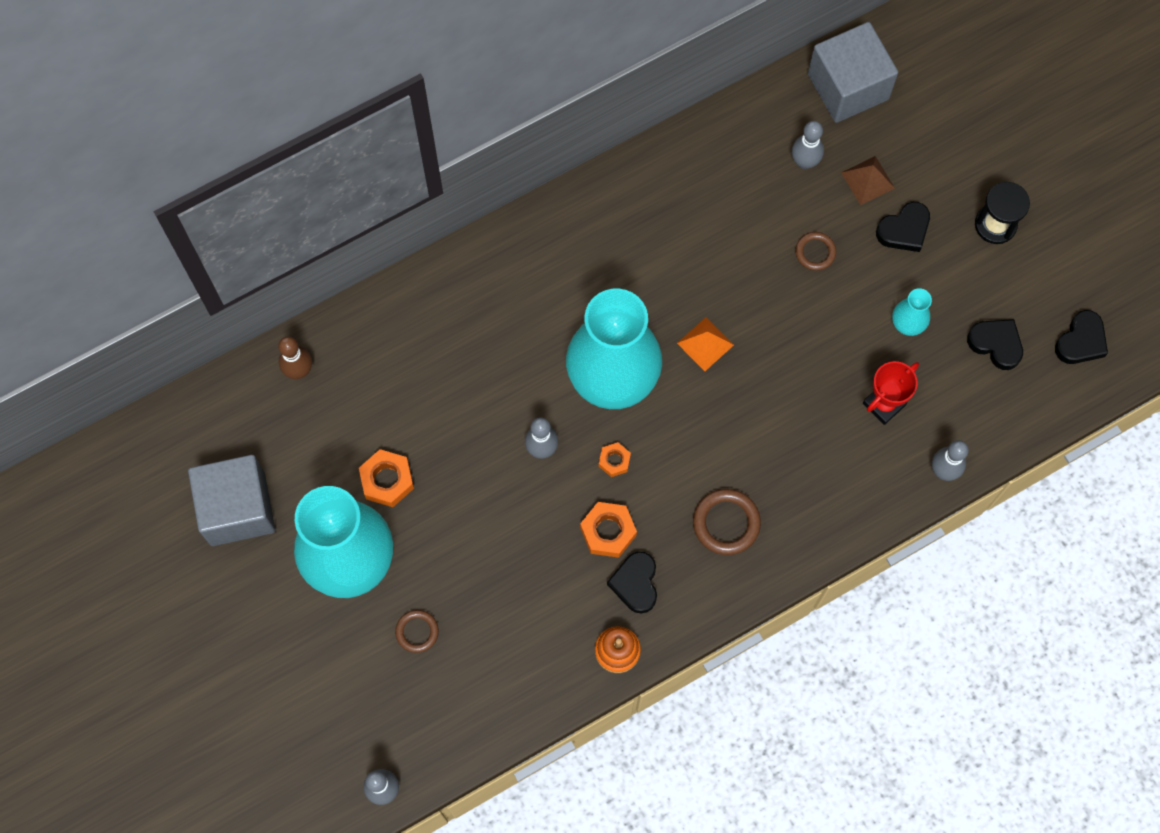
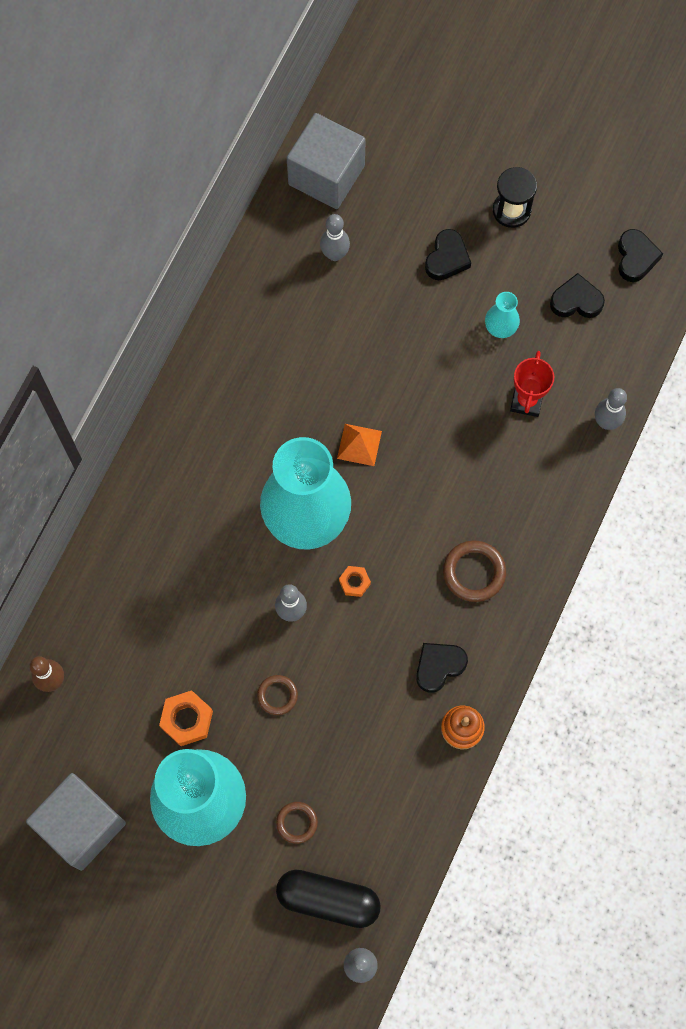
camera: 35 degrees left, 0 degrees up
(397, 715) = (328, 899): none -> black capsule
(608, 531) = (389, 641): orange nut -> none
(635, 583) = (439, 666): black heart -> black heart turned 90 degrees clockwise
(815, 252) = (392, 319): brown ring -> brown ring (277, 695)
(868, 180) = (393, 238): brown pyramid -> none

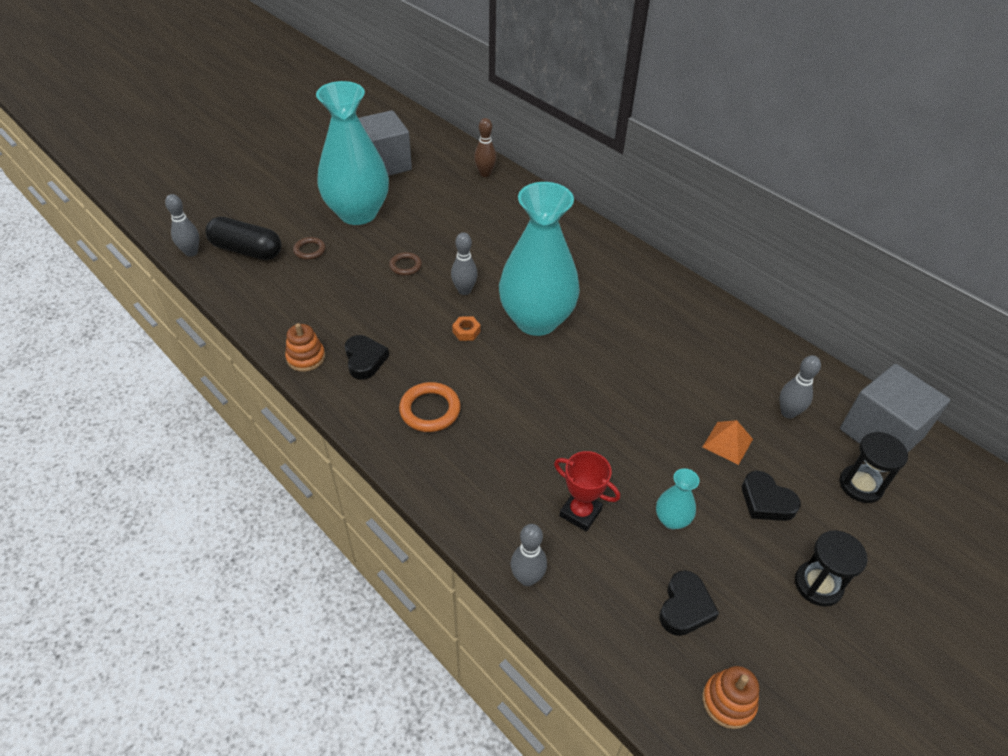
camera: 110 degrees right, 25 degrees down
(187, 720) = (419, 221): orange nut -> none
(328, 899) = (246, 250): black capsule -> black capsule turned 75 degrees clockwise
(359, 444) = (587, 371): orange pyramid -> orange pyramid (727, 443)
(396, 187) = (860, 485): none -> black hourglass
(474, 572) = (430, 410): brown ring -> orange ring
(635, 258) = (728, 701): black heart -> orange stacking toy

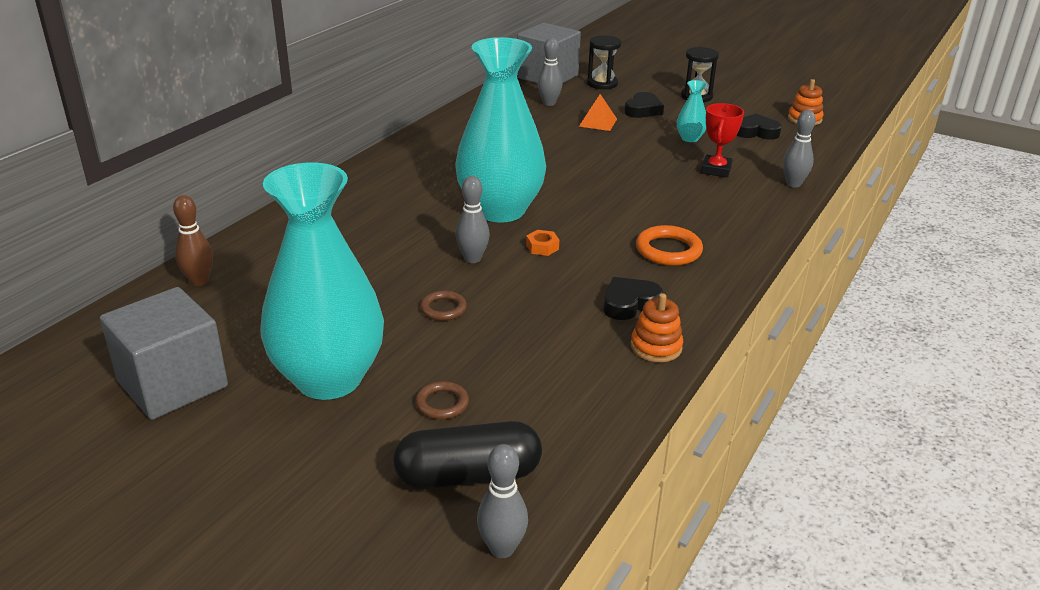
camera: 105 degrees left, 15 degrees down
(246, 250) = (468, 475): black capsule -> black capsule turned 75 degrees clockwise

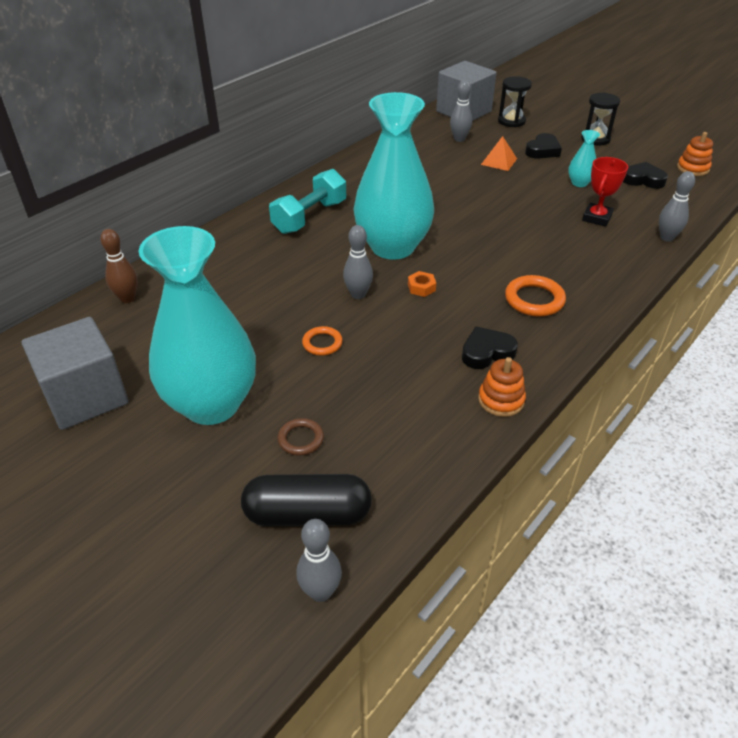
camera: 10 degrees right, 10 degrees up
(398, 187) = (310, 217): none -> turquoise dumbbell
(443, 309) = (322, 343): brown ring -> orange ring

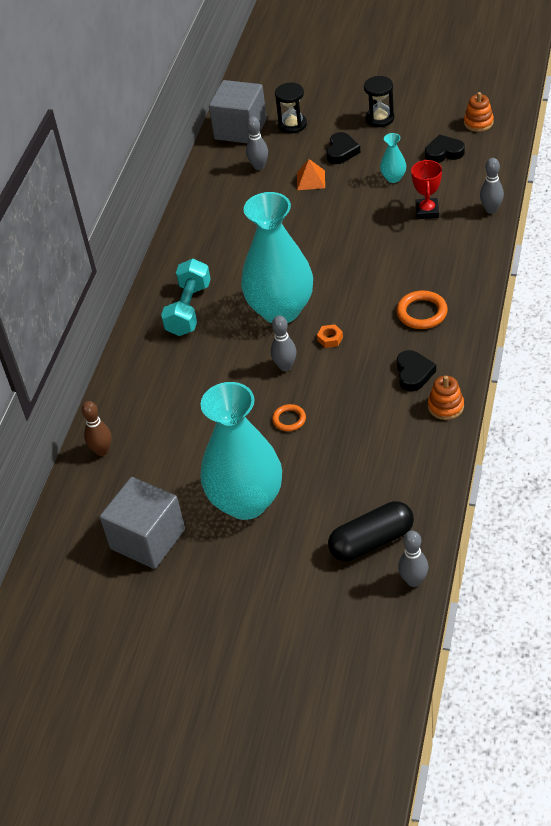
camera: 20 degrees left, 5 degrees up
(301, 439) = (329, 496): brown ring -> none
(486, 352) = (413, 373): black heart -> black heart turned 135 degrees clockwise

